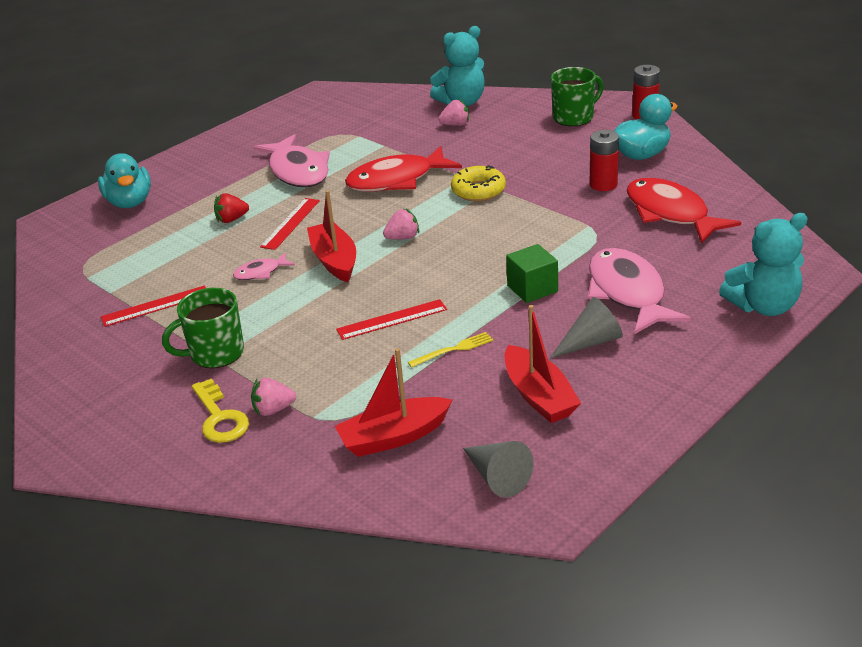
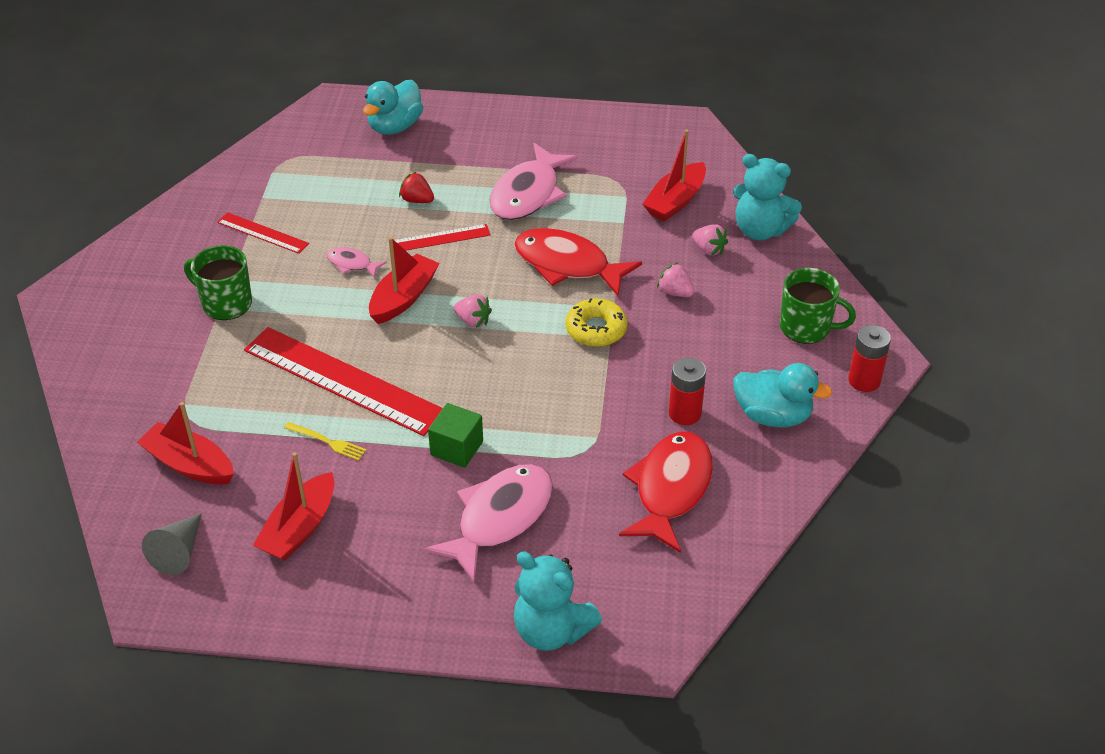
camera: 50 degrees right, 10 degrees up
(220, 418) = (150, 353): yellow key -> none
(273, 409) = (178, 377): pink strawberry -> pink strawberry (675, 292)
(391, 120) = (675, 201): none -> red boat
(392, 320) = (343, 381): red ruler -> red ruler, size x2.02
(591, 342) = (402, 527): grey cone -> none

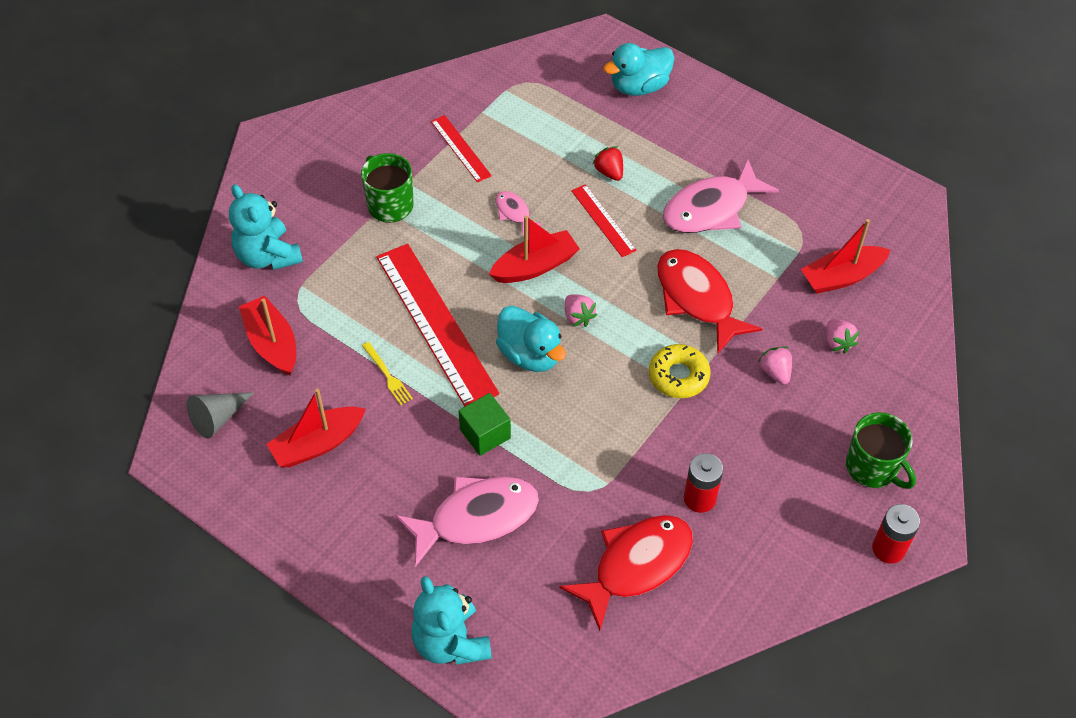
camera: 30 degrees right, 10 degrees up
(439, 238) = (603, 220): red ruler -> red ruler turned 45 degrees clockwise
(760, 230) = (902, 344): turquoise teddy bear -> turquoise teddy bear (267, 256)
(773, 416) = (777, 541): turquoise duck -> turquoise duck (530, 354)

